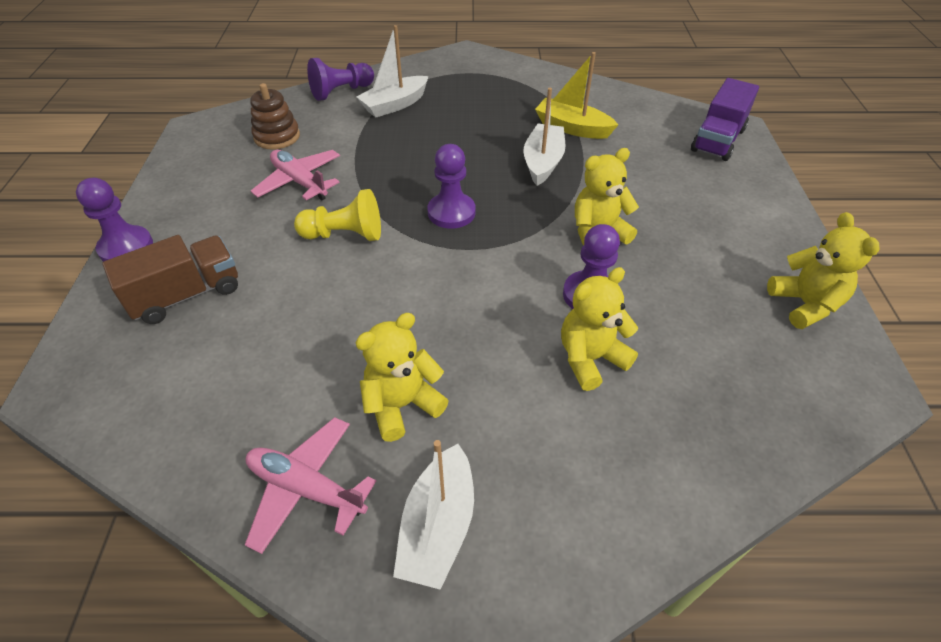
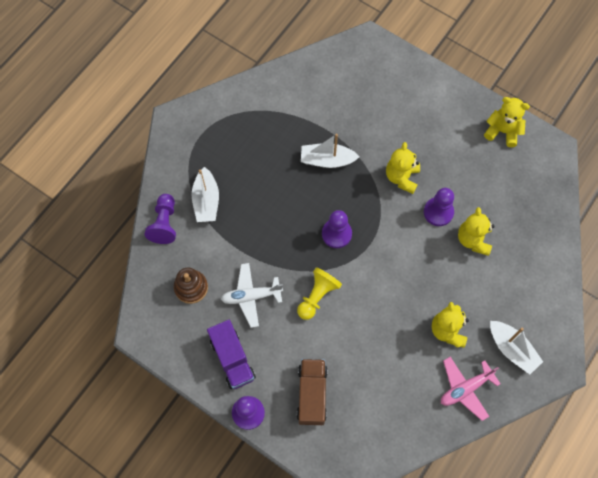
camera: 55 degrees left, 20 degrees up
(300, 182) = (251, 296): pink plane -> white plane
(543, 162) = (327, 160): white boat -> white boat turned 45 degrees counterclockwise
(572, 128) = (307, 122): yellow boat -> none
(717, 140) = (373, 60): purple truck -> purple truck (232, 359)

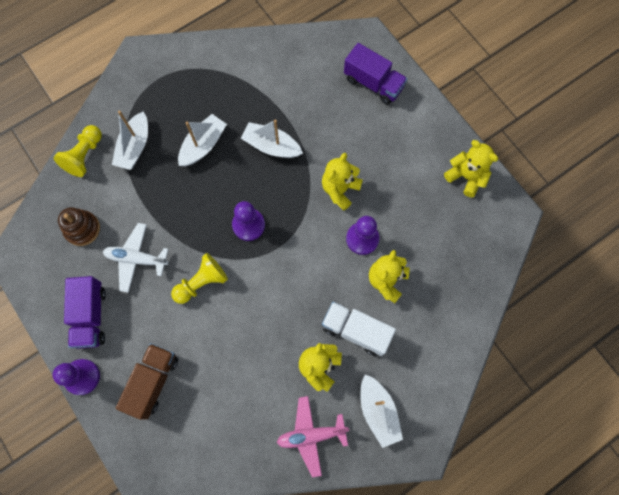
camera: 20 degrees right, 5 degrees up
(164, 223) = (85, 156): purple pawn -> yellow pawn
(267, 179) = (203, 145): none -> white boat
(391, 78) = (373, 83): none -> purple truck
(465, 290) = (356, 330): none -> white truck

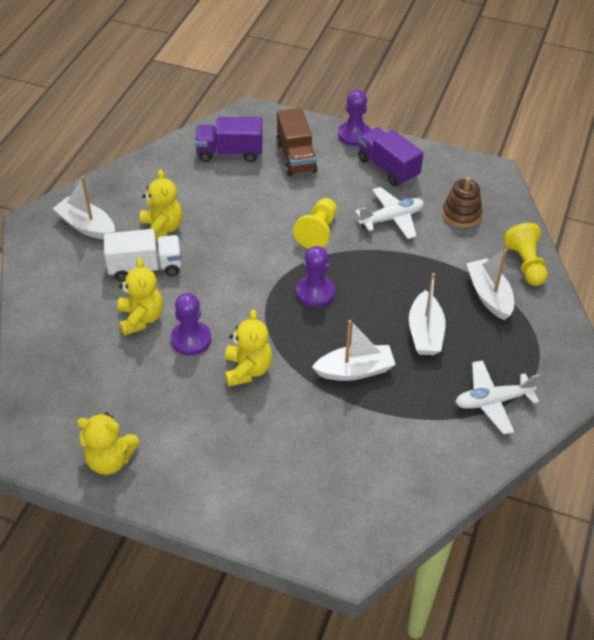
camera: 145 degrees right, 25 degrees down
(207, 74) = (492, 401): none -> white plane
(311, 435) = (136, 187): pink plane -> none
(373, 83) = (295, 504): purple truck -> purple truck (229, 153)

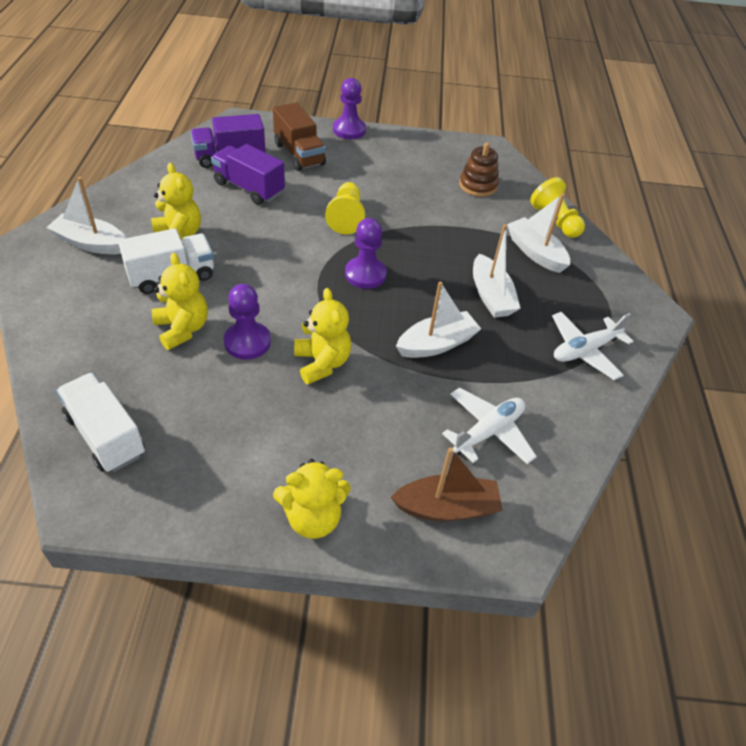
camera: 20 degrees left, 0 degrees up
(59, 399) = (106, 435): none -> white truck
(110, 460) = (191, 496): yellow teddy bear -> yellow teddy bear (313, 517)
(307, 513) = (447, 507): none -> brown boat
(388, 168) = (392, 154): purple truck -> purple truck (249, 188)
(391, 218) = (414, 197): white plane -> white plane (488, 432)

